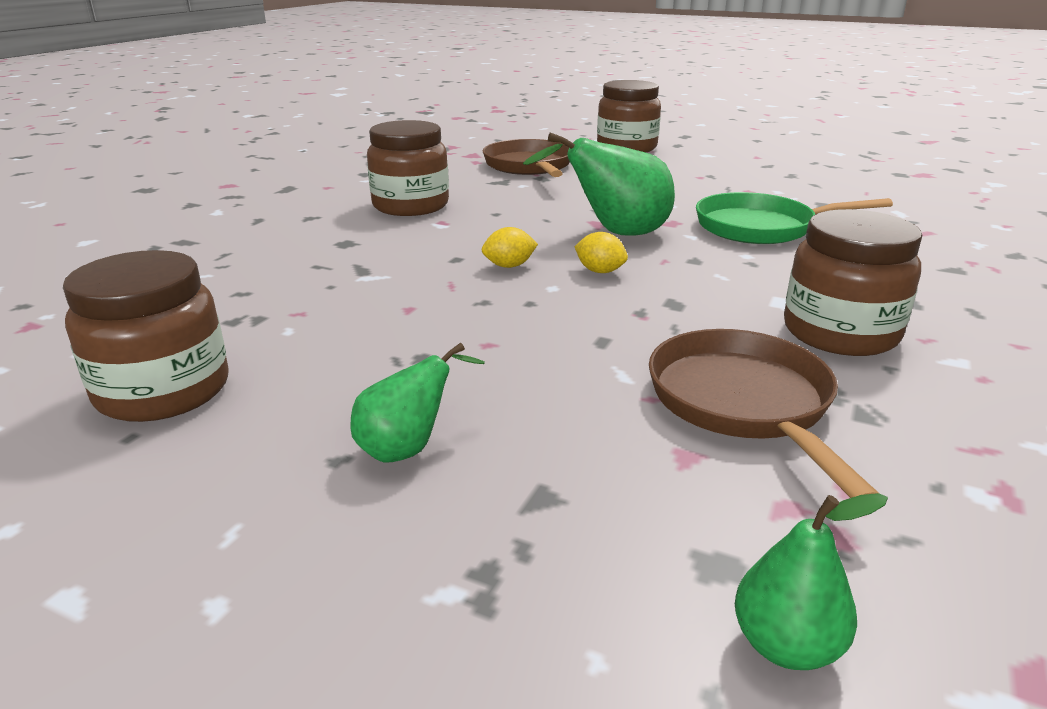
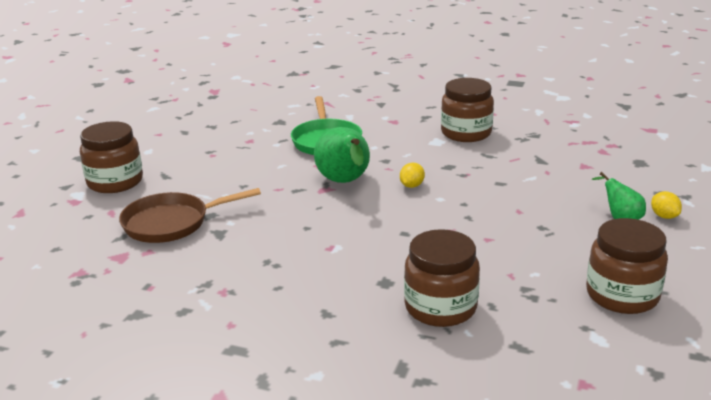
camera: 95 degrees left, 0 degrees up
(410, 206) = (291, 267): brown jar -> brown jar (440, 307)
(509, 266) = (412, 213): yellow lemon -> yellow lemon (664, 216)
(744, 404) = (541, 155): brown pan -> none
(786, 645) = (664, 155): green pear -> none

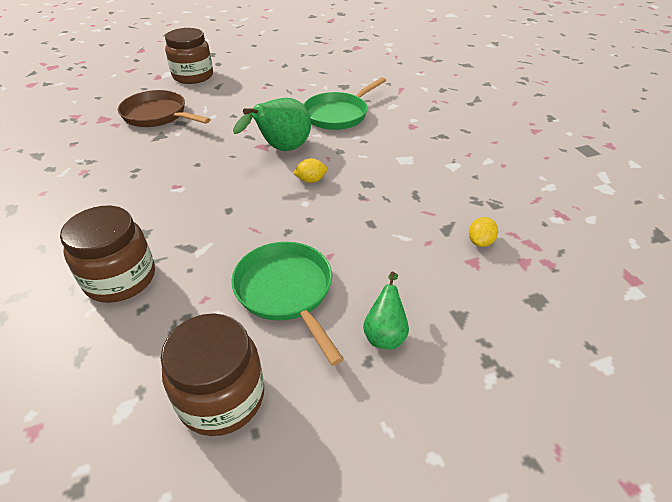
camera: 50 degrees right, 15 degrees up
(466, 133) = (441, 167): brown jar -> none
(541, 240) = (286, 292): none -> green pan
(664, 216) = (430, 369): yellow lemon -> yellow lemon (480, 242)

